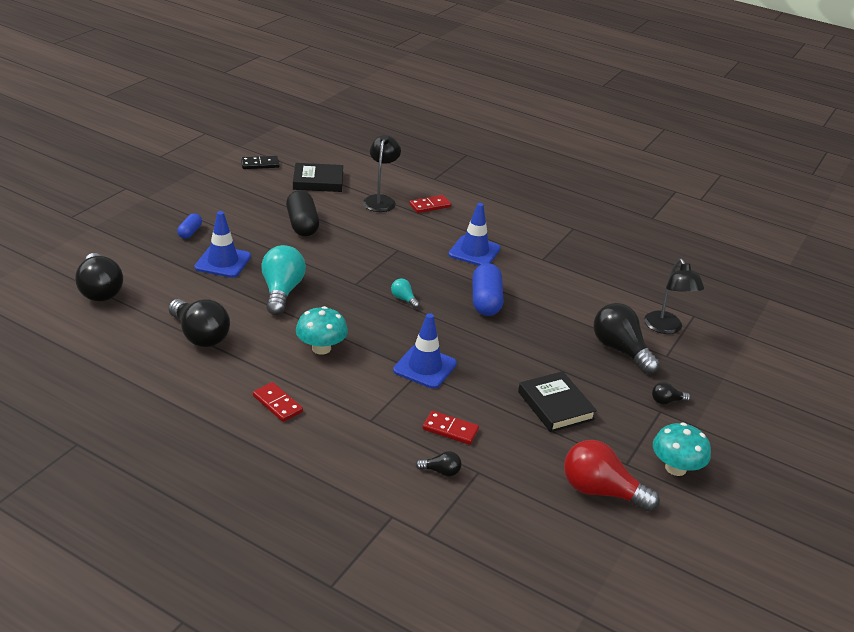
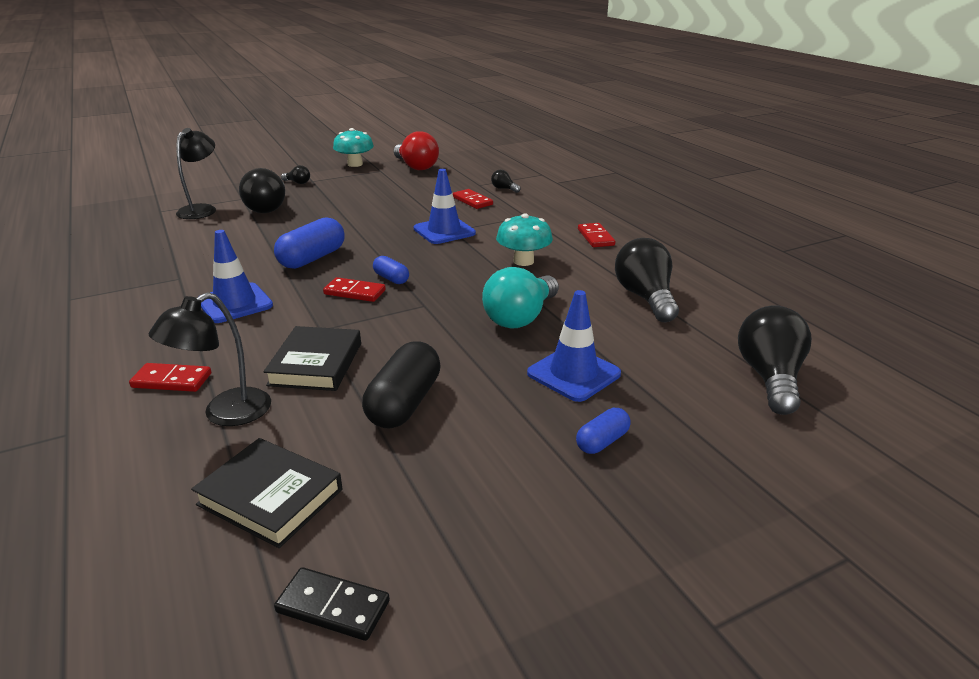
camera: 145 degrees left, 5 degrees down
(404, 299) = (391, 279): turquoise light bulb -> blue capsule
(413, 280) = (355, 292): none -> red domino
(555, 405) = (378, 195): black book -> black book (316, 364)

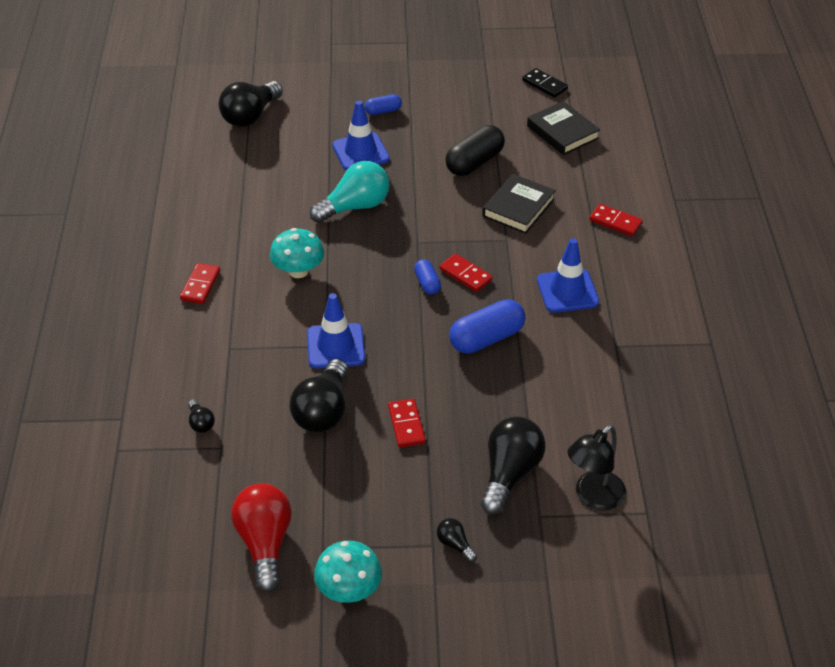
camera: 155 degrees left, 15 degrees up
(225, 414) = (581, 186): black lamp -> none
(472, 201) = (262, 403): red domino -> red domino (406, 425)
(645, 298) = (246, 197): black light bulb -> black light bulb (323, 411)

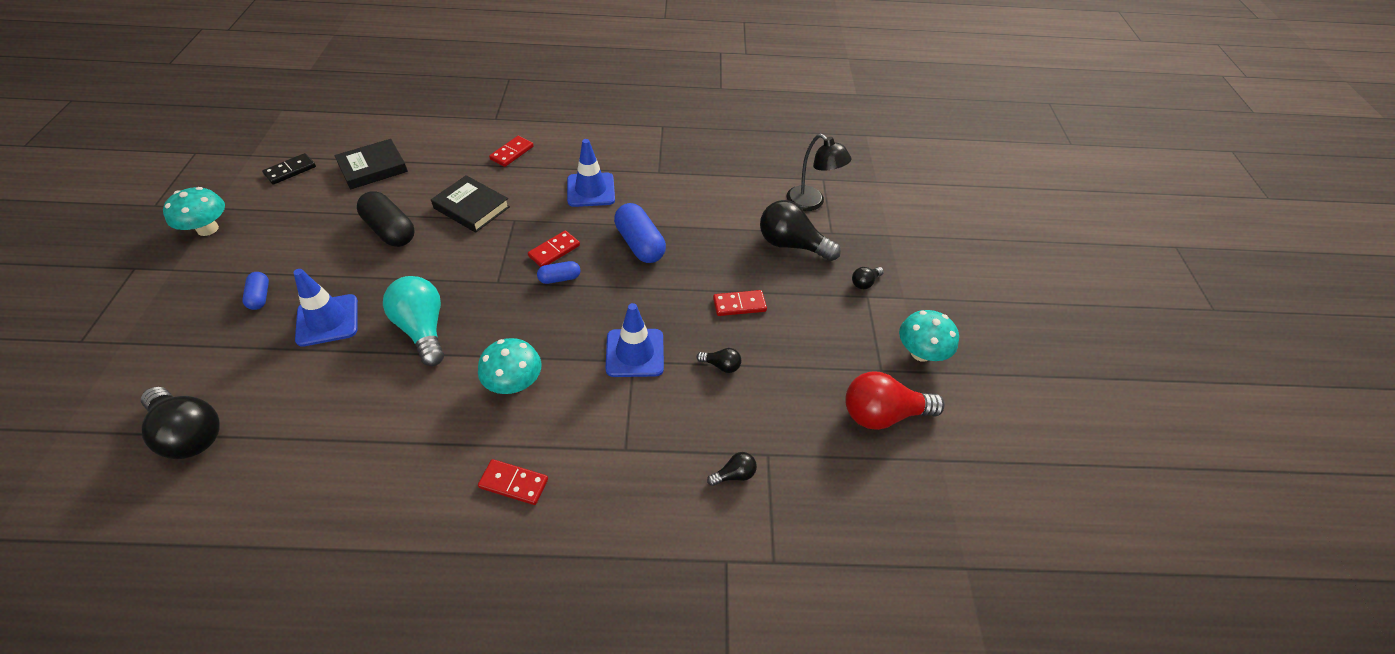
camera: 90 degrees left, 5 degrees up
(323, 411) = (721, 365): black light bulb -> black light bulb, size x0.46
(457, 63) = (208, 229): none -> turquoise mushroom

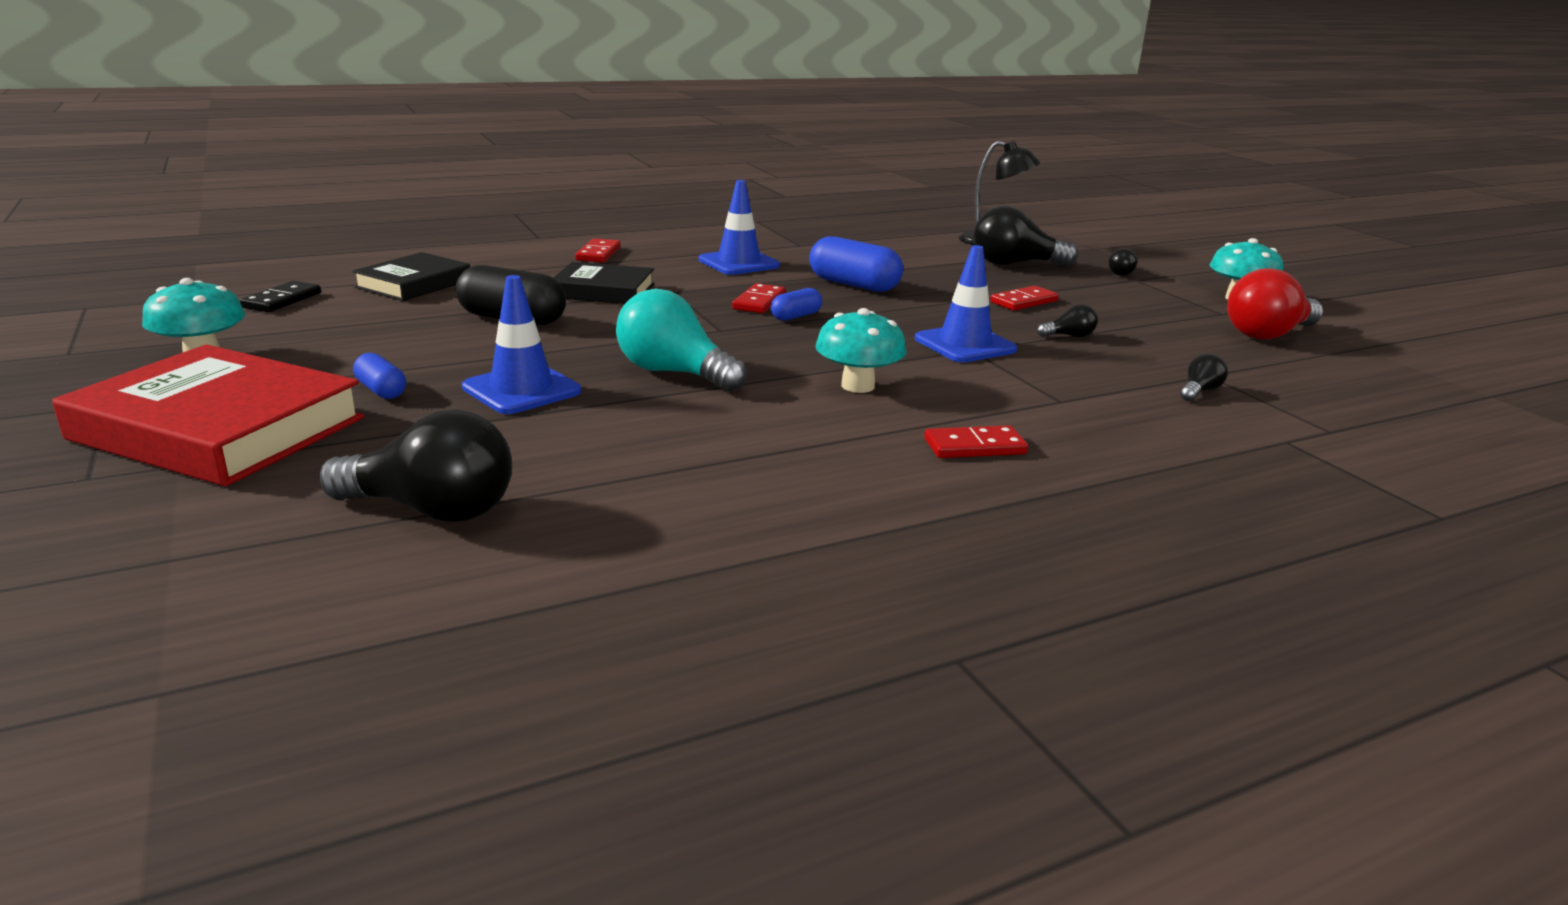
camera: 25 degrees left, 25 degrees down
(161, 312) = (218, 428): none -> red book

